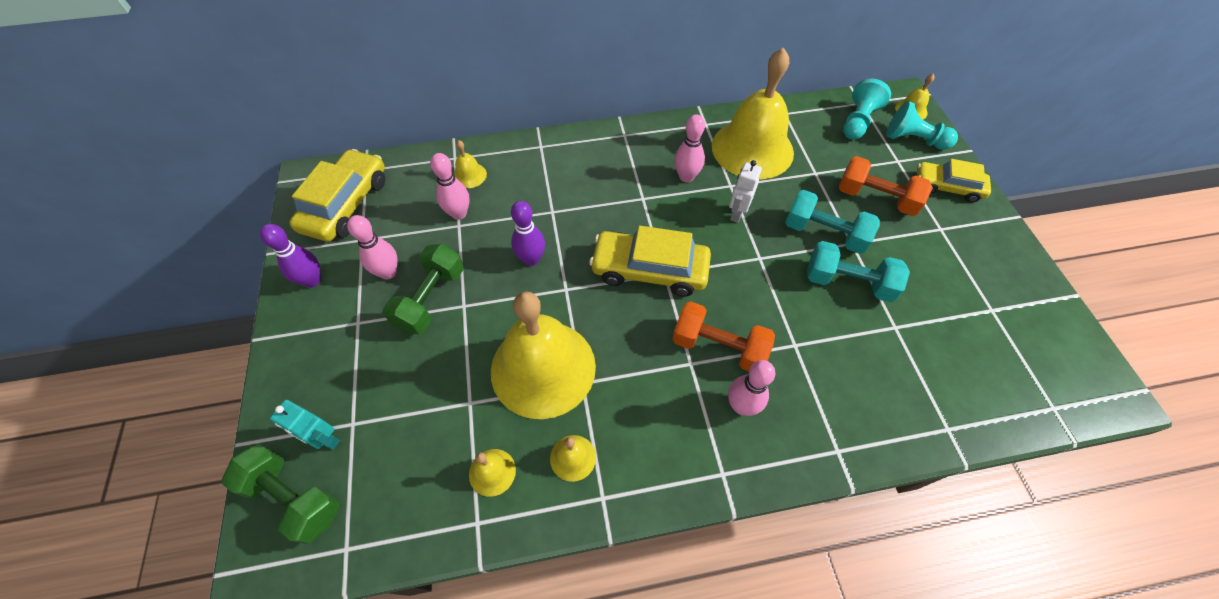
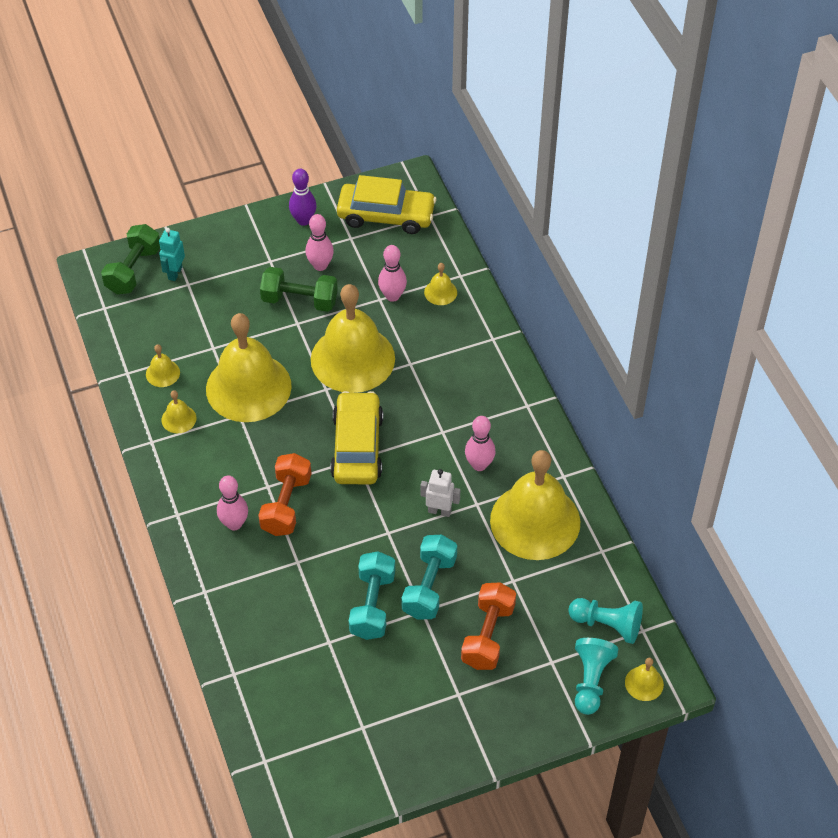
camera: 80 degrees right, 5 degrees down
(531, 259) = (352, 359): purple bowling pin -> yellow bell
(947, 187) = (521, 707): yellow car -> none

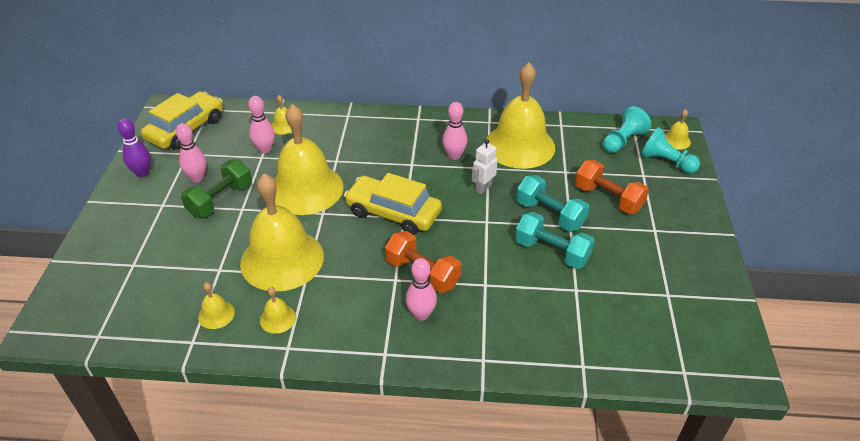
camera: 65 degrees left, 10 degrees down
(133, 270) = (77, 299): green dumbbell -> none
(175, 273) = (111, 270): turquoise robot -> none

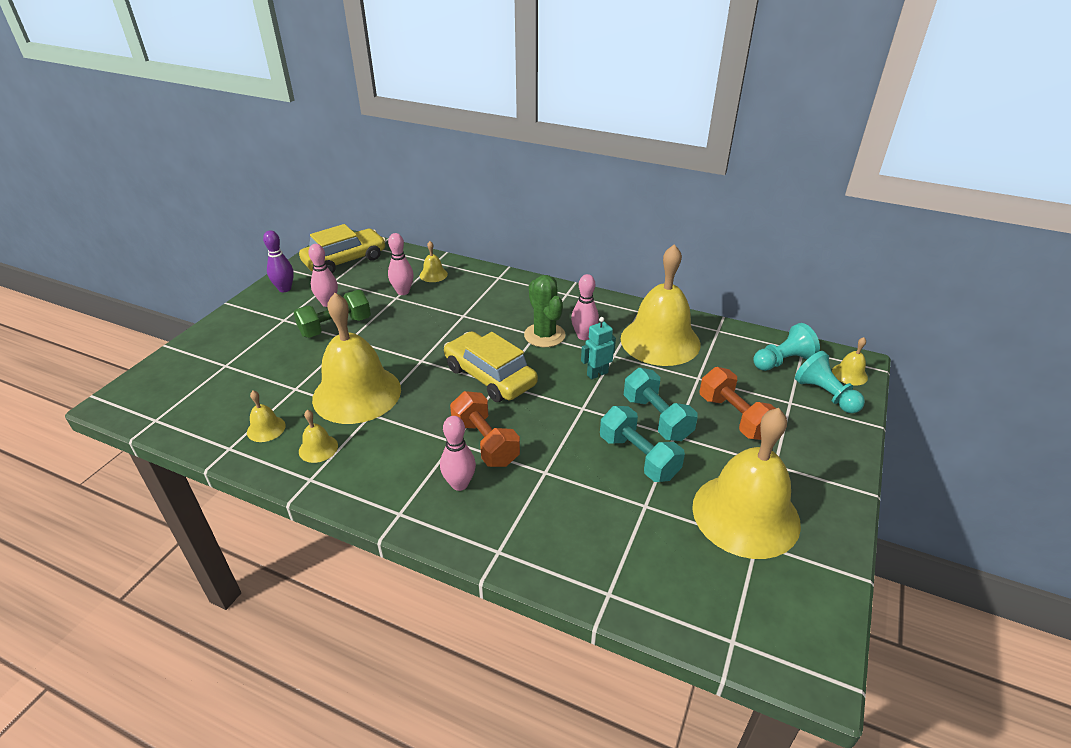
camera: 20 degrees right, 5 degrees down
(305, 189) = (418, 334): yellow bell -> yellow bell (745, 514)
(420, 163) = (544, 335): none -> green cactus
(483, 188) = (597, 374): white robot -> turquoise robot

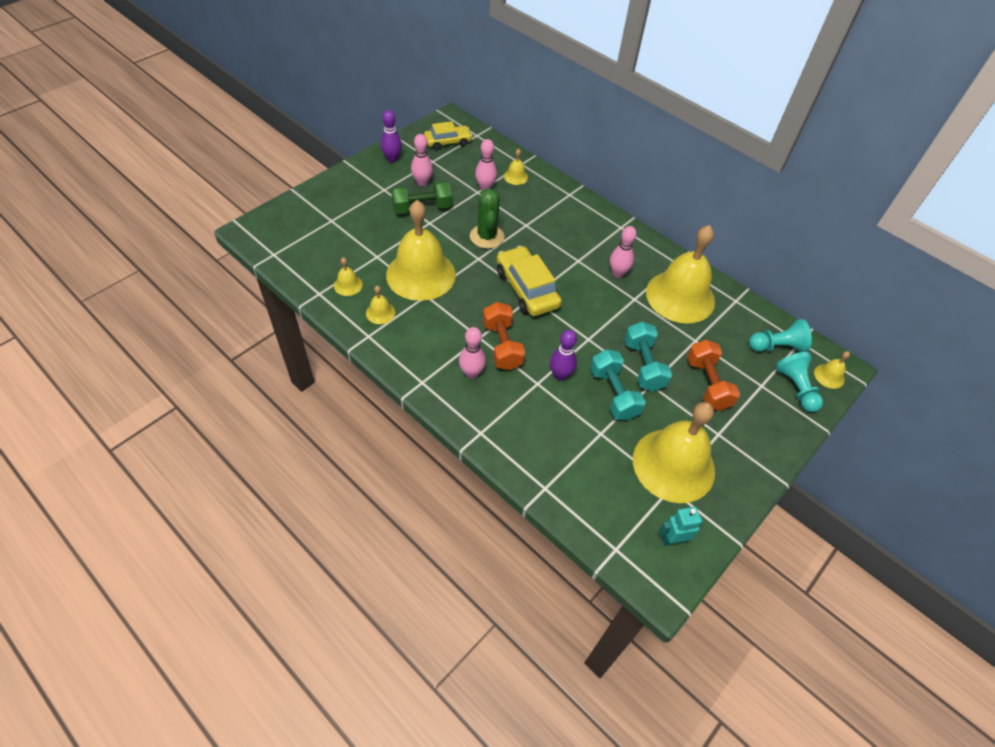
camera: 15 degrees right, 15 degrees up
(345, 260) = (447, 142): yellow car -> yellow car, size x0.65
(544, 335) = (585, 263): green cactus -> green cactus (487, 236)
(568, 455) = (560, 375): none -> purple bowling pin
(597, 374) = (613, 312): turquoise robot -> turquoise robot (672, 539)

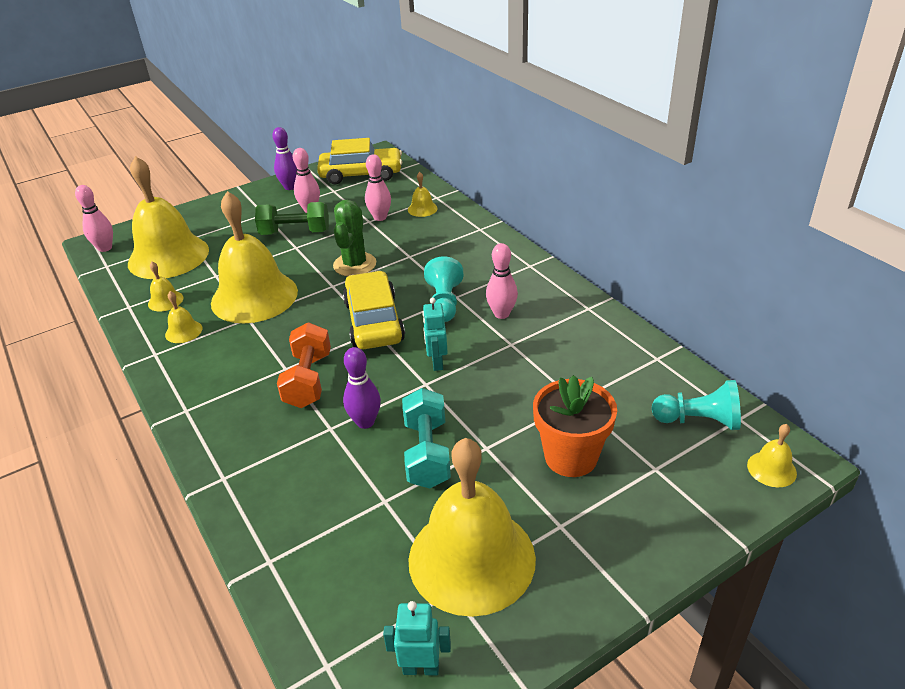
camera: 20 degrees right, 15 degrees down
(447, 142) = (361, 174): yellow car -> yellow car, size x1.53
(471, 373) = (252, 407): pink bowling pin -> pink bowling pin (105, 248)
(589, 320) = (437, 362): none -> turquoise robot
(643, 365) = (486, 423): turquoise dumbbell -> none
(680, 296) = (576, 347): yellow bell -> yellow bell (168, 256)
(707, 384) = (570, 457): orange dumbbell -> orange flower pot
(796, 388) = (710, 479): turquoise pawn -> turquoise pawn (444, 302)

